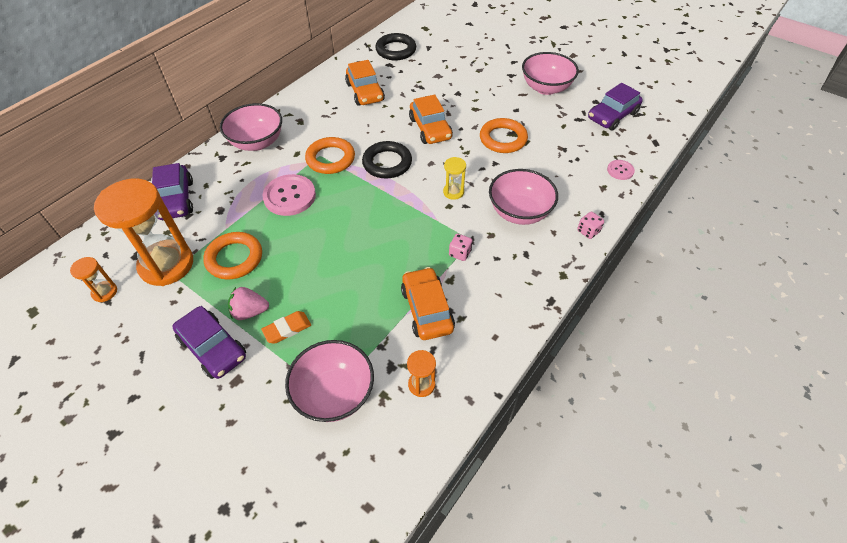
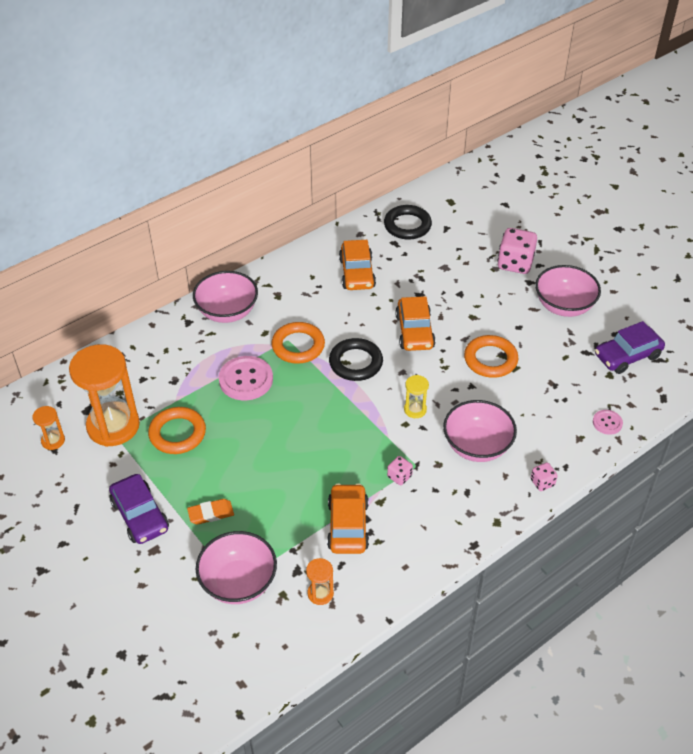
camera: 15 degrees right, 5 degrees down
(176, 200) = (134, 360): purple car -> none
(250, 312) = (180, 489): pink strawberry -> none
(494, 63) = (515, 263): none -> pink dice

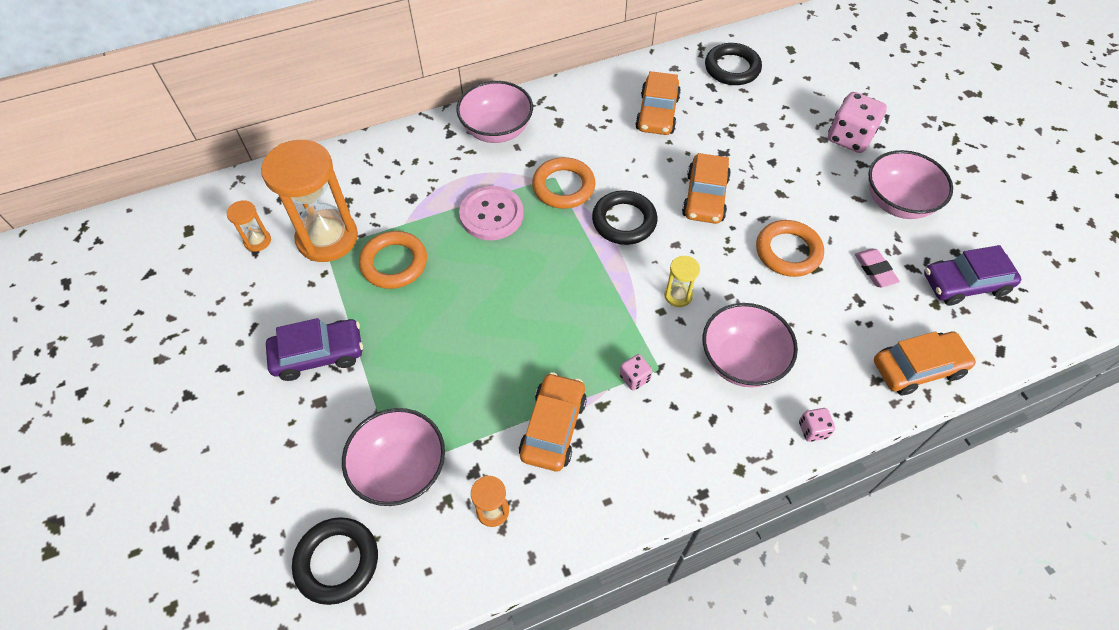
camera: 15 degrees right, 10 degrees up
(140, 515) = (318, 354): purple car -> purple car turned 90 degrees counterclockwise
(211, 513) = (398, 371): orange eraser -> none
(212, 657) = (337, 562): none -> black ring
(559, 359) = (875, 270): none -> pink eraser
(607, 423) = (917, 368): pink button -> orange car

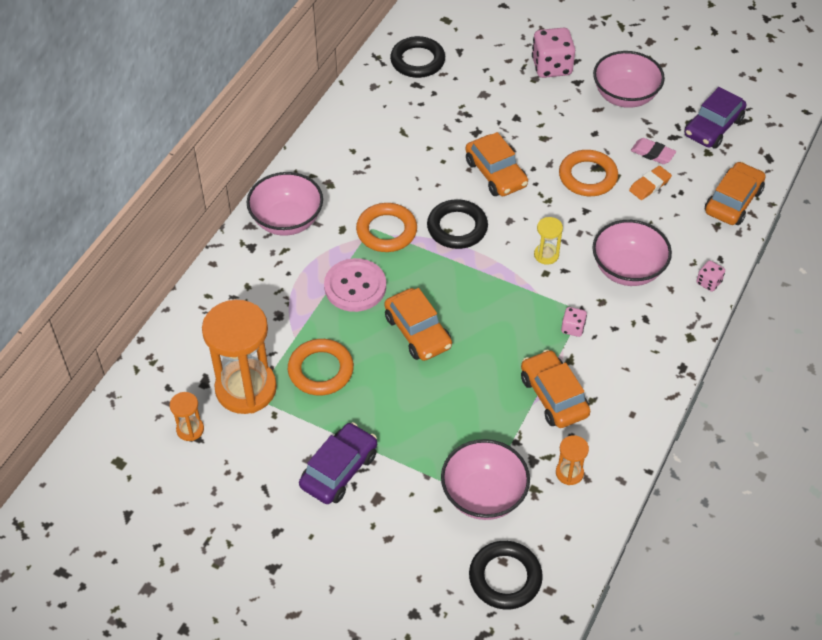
camera: 40 degrees left, 5 degrees down
(657, 113) = (398, 131): orange car -> orange car (418, 332)
(842, 297) = (649, 185): none -> orange eraser

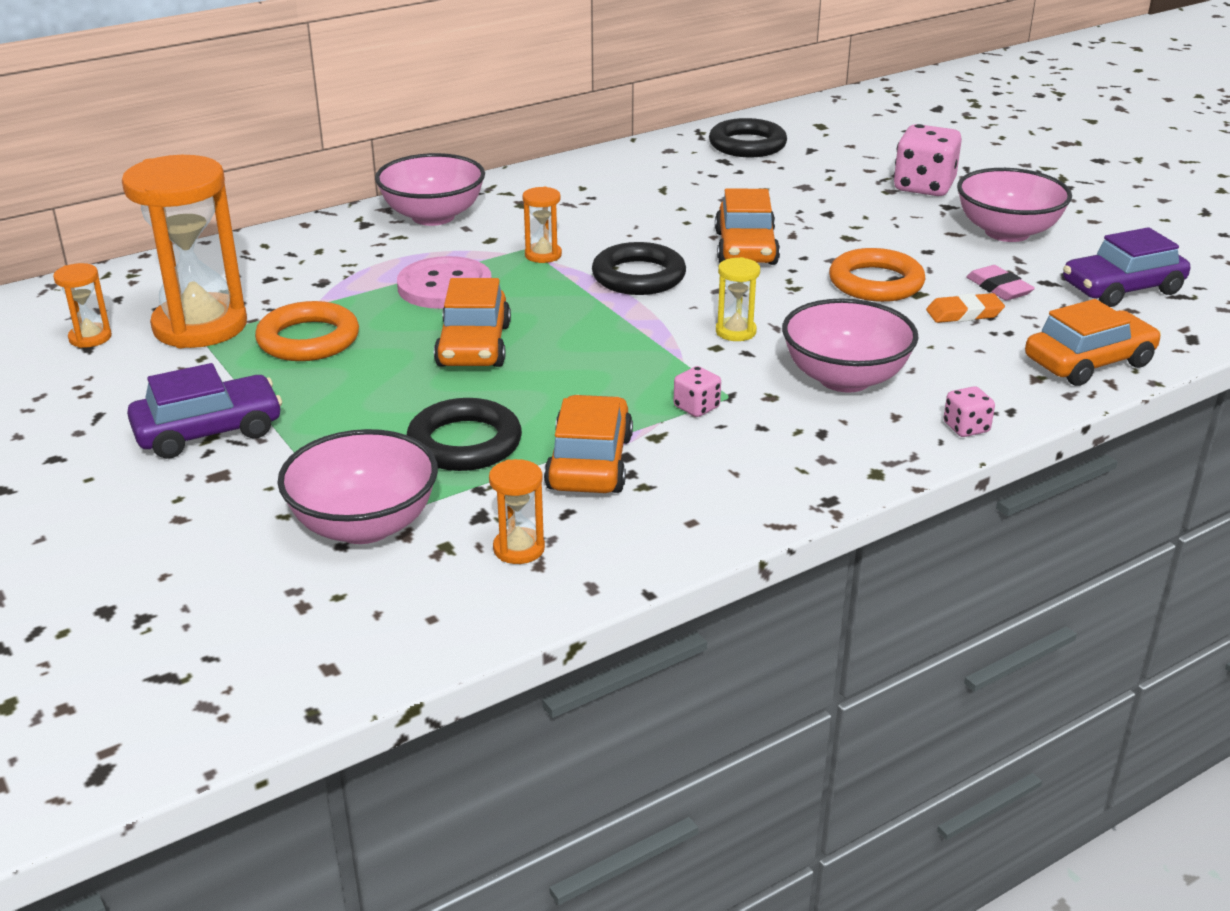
camera: 30 degrees right, 20 degrees down
(386, 231) = (543, 255): orange ring -> orange hourglass
(505, 577) = (282, 625): black ring -> black ring (464, 443)

